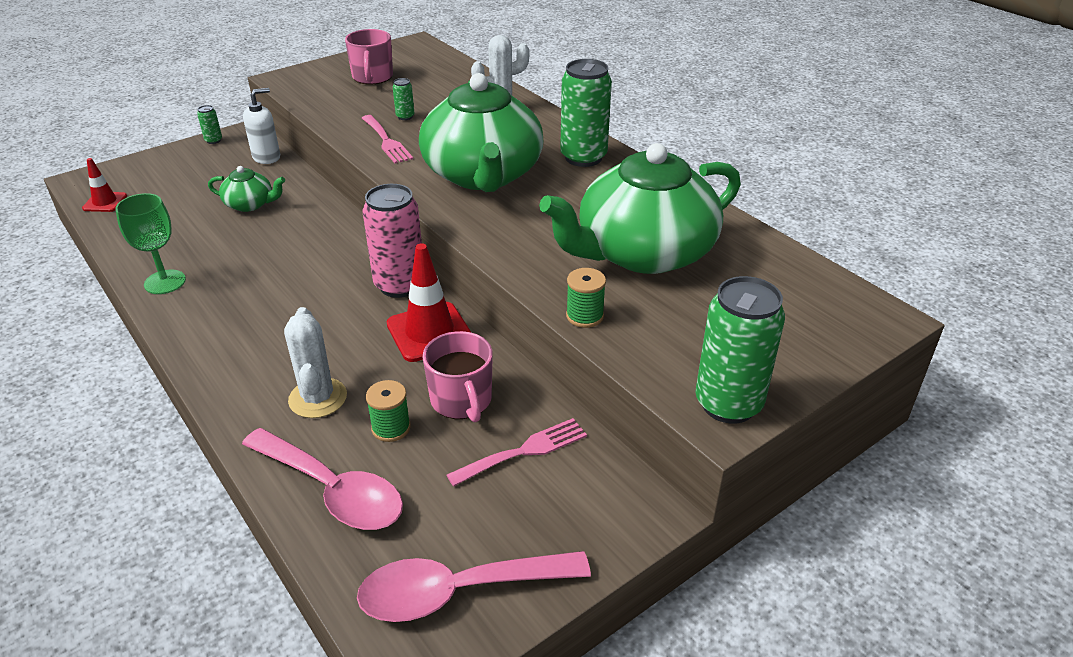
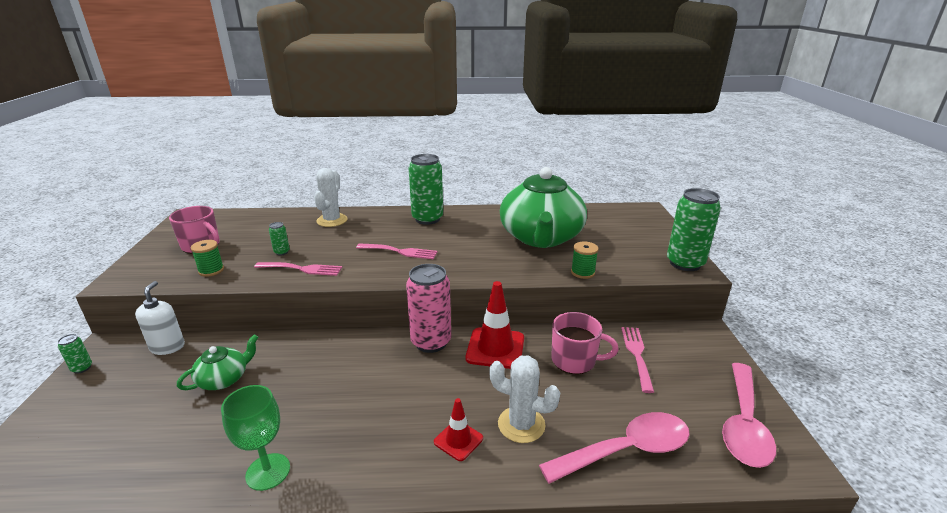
camera: 55 degrees left, 10 degrees down
(105, 202) = (54, 481): red traffic cone -> red traffic cone (458, 440)
(391, 428) = (579, 400): green spool -> green spool (211, 270)
(483, 175) = (400, 251): green teapot -> pink fork

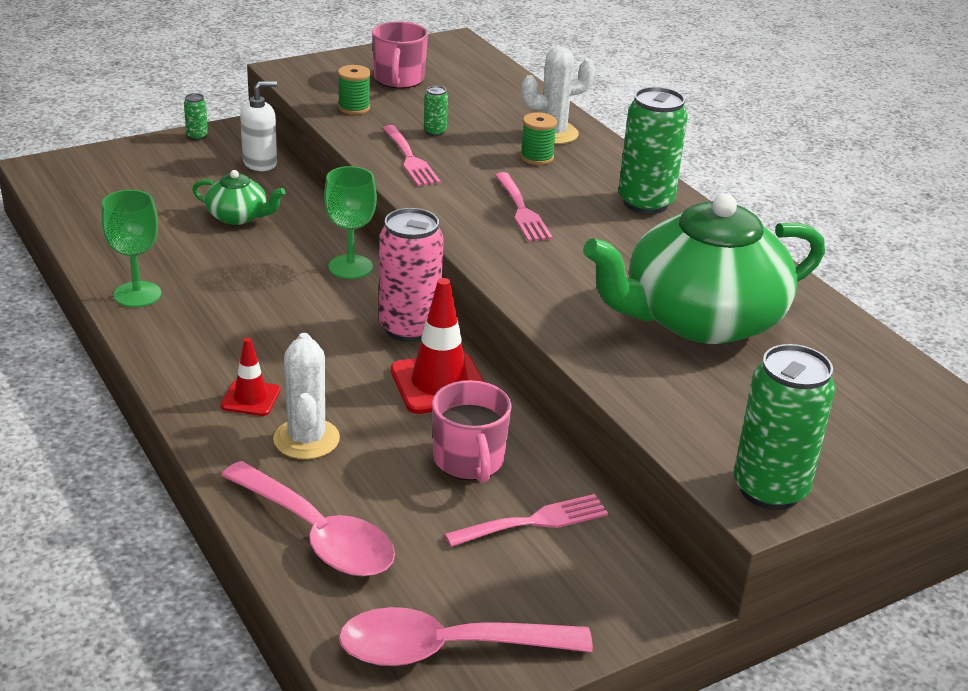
camera: 60 degrees right, 5 degrees up
(343, 345) = (350, 267): none -> green goblet
(582, 272) = (621, 380): green spool -> green spool (537, 157)

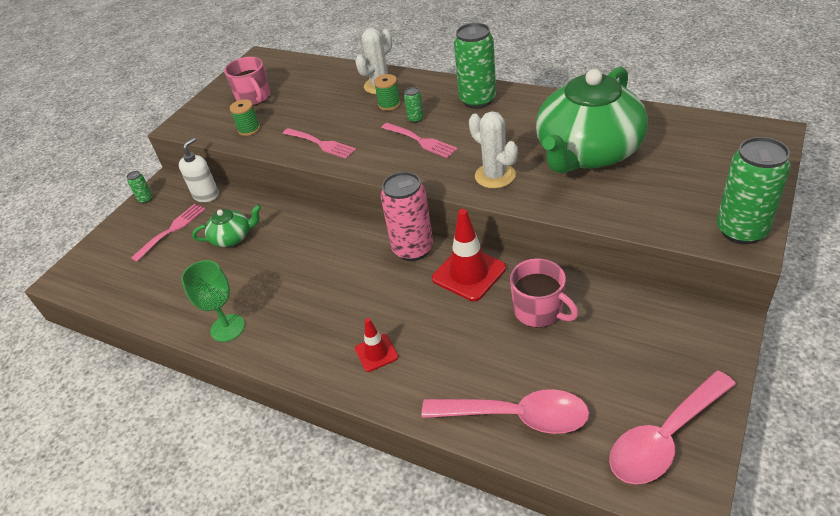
camera: 25 degrees left, 10 degrees up
(306, 439) = (438, 358): white cactus -> white cactus (495, 176)
(350, 267) = (336, 231): green goblet -> none
(435, 132) = (314, 119): green can -> green can (415, 119)
(534, 521) = (613, 325): pink fork -> pink fork (172, 230)

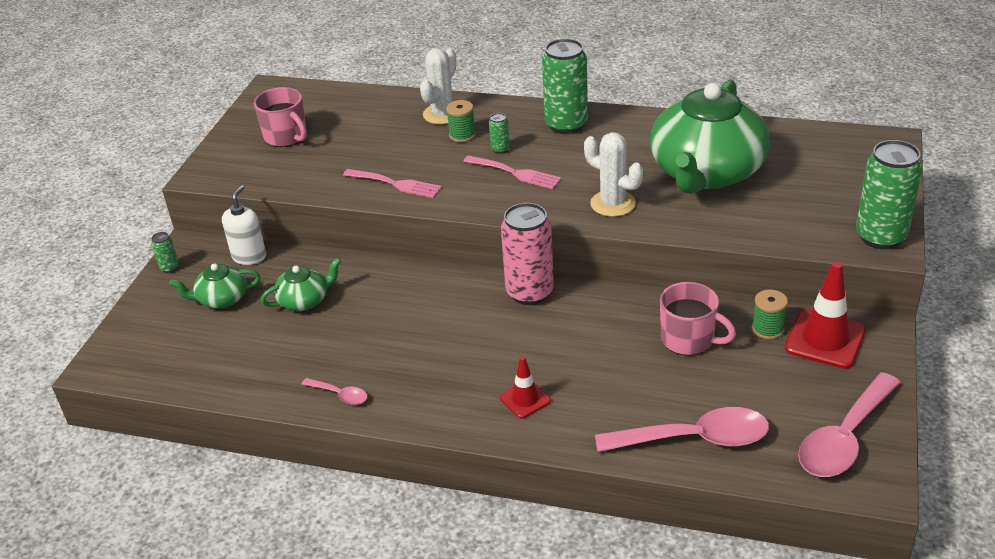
camera: 15 degrees left, 5 degrees down
(172, 230) = (221, 299): pink fork -> green teapot
(227, 328) = (340, 395): green goblet -> pink spoon
(249, 129) = (296, 173): green spool -> green spool (767, 329)
(469, 273) = (601, 311): red traffic cone -> red traffic cone (825, 339)

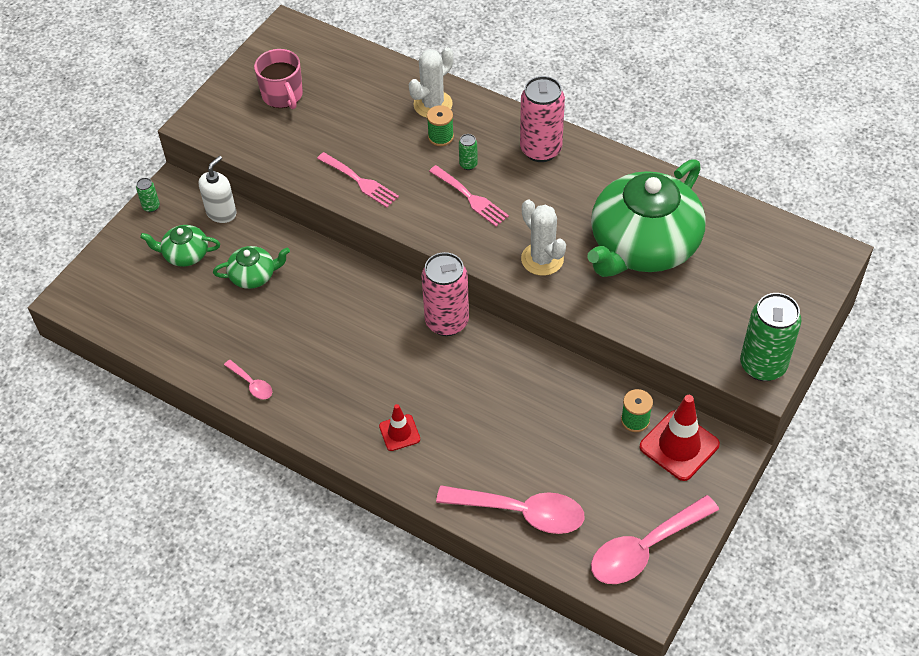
camera: 15 degrees right, 15 degrees up
(566, 125) = (541, 150): green can -> pink can
(689, 339) = (562, 411): pink mug -> none

